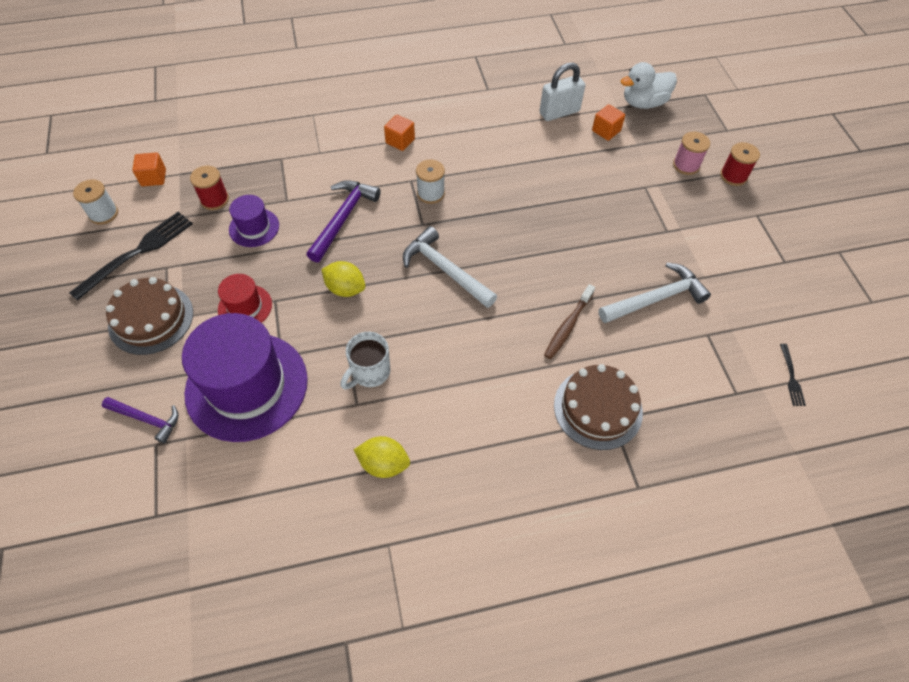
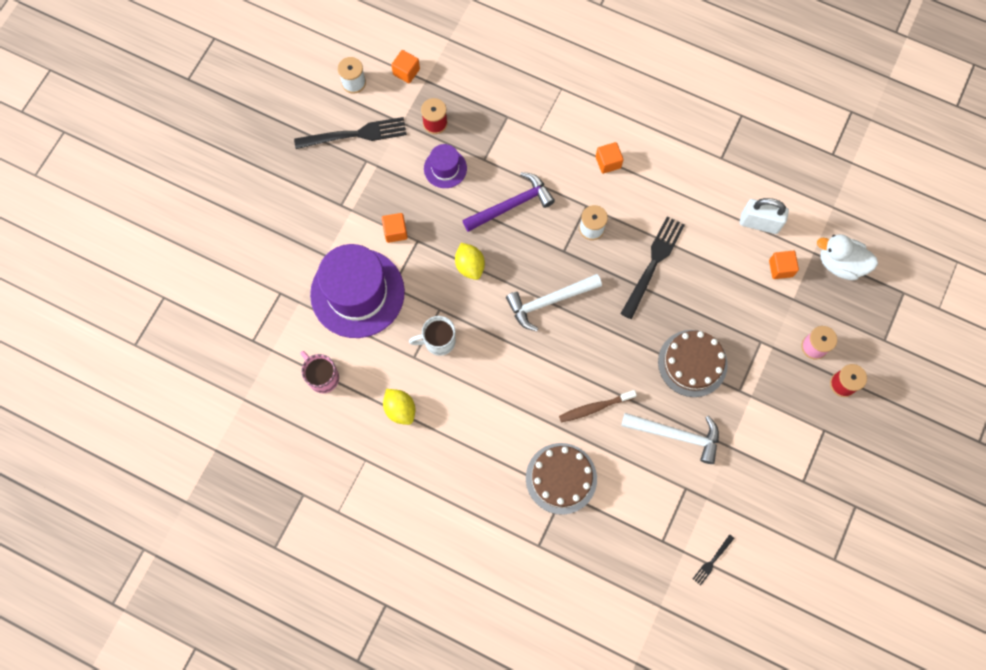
camera: 40 degrees right, 15 degrees up
(146, 419) = (285, 272): purple hammer -> none
(151, 319) = (332, 197): brown cake -> brown cake (692, 363)
(245, 307) = (395, 231): red hat -> orange cube
(270, 494) = (323, 377): none -> pink mug
(445, 269) = (549, 301): white hammer -> white hammer turned 105 degrees counterclockwise
(506, 186) = (653, 263): none -> black fork

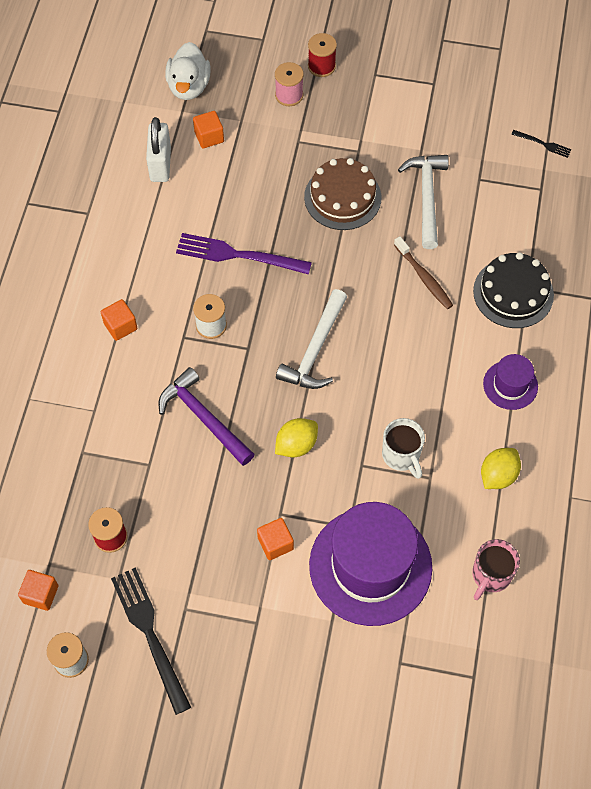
camera: 105 degrees left, 10 degrees down
(445, 168) = (172, 507): purple hat -> purple hat (510, 385)
(549, 301) = (315, 349): white hammer -> white hammer turned 60 degrees clockwise
(561, 478) = (513, 293): brown cake -> black cake
(653, 263) = (237, 255): black fork -> purple fork

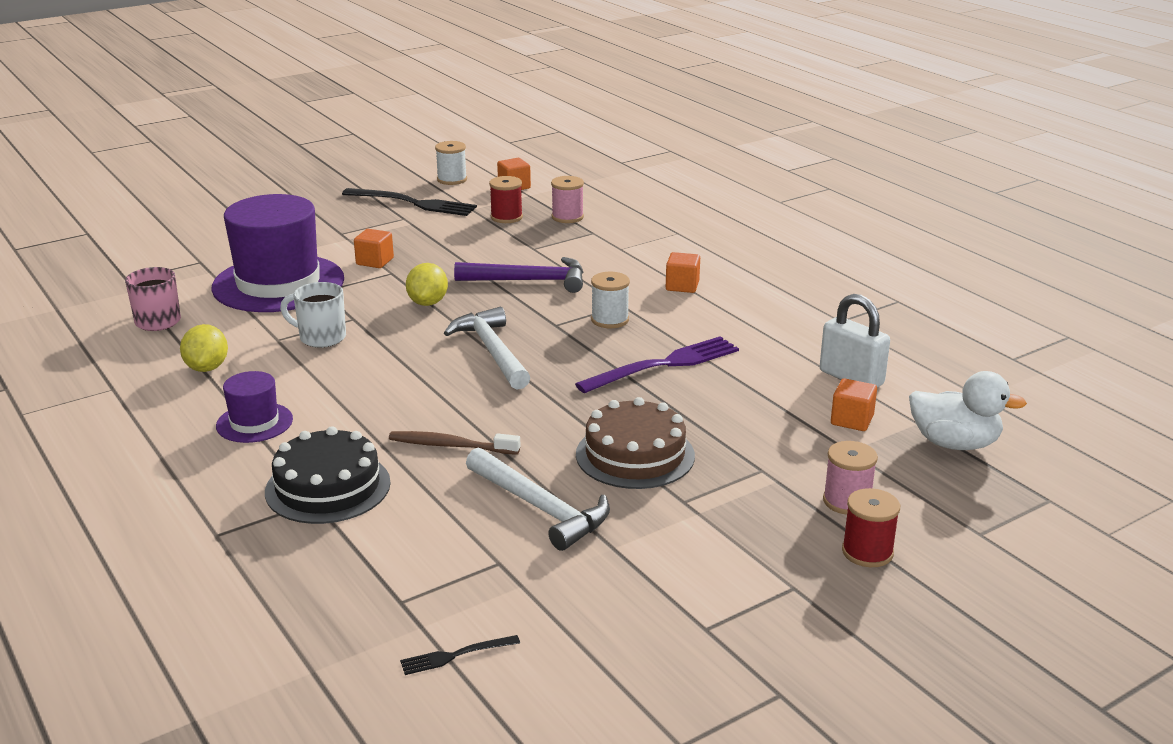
camera: 135 degrees right, 35 degrees down
(69, 495) = (567, 217): none -> pink spool
(189, 86) = (954, 443): white duck -> white duck turned 150 degrees clockwise

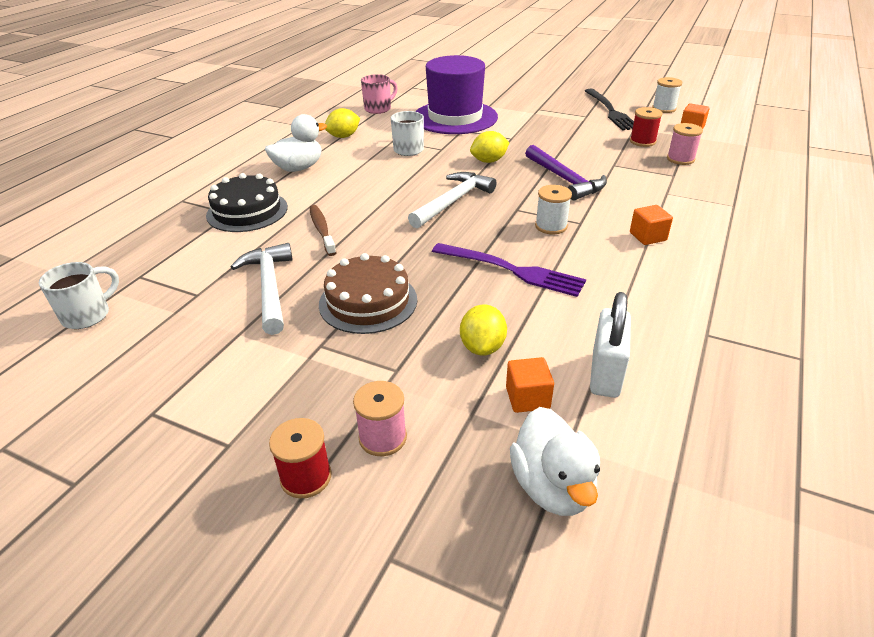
camera: 60 degrees right, 10 degrees up
(254, 423) = (298, 168): purple hat -> white duck
(375, 261) = (518, 129): orange cube -> none
(455, 656) = (88, 315): black fork -> white mug
(540, 508) = (270, 287): white hammer -> white hammer turned 150 degrees clockwise
(767, 418) = (482, 347): none -> yellow lemon

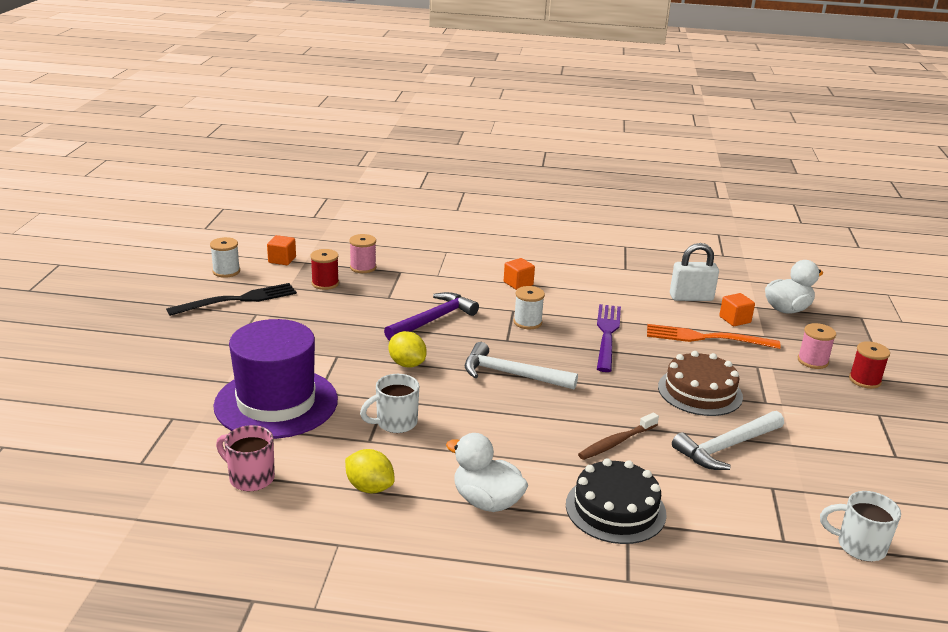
camera: 110 degrees left, 10 degrees down
(482, 347) = (705, 338): yellow lemon -> orange fork

